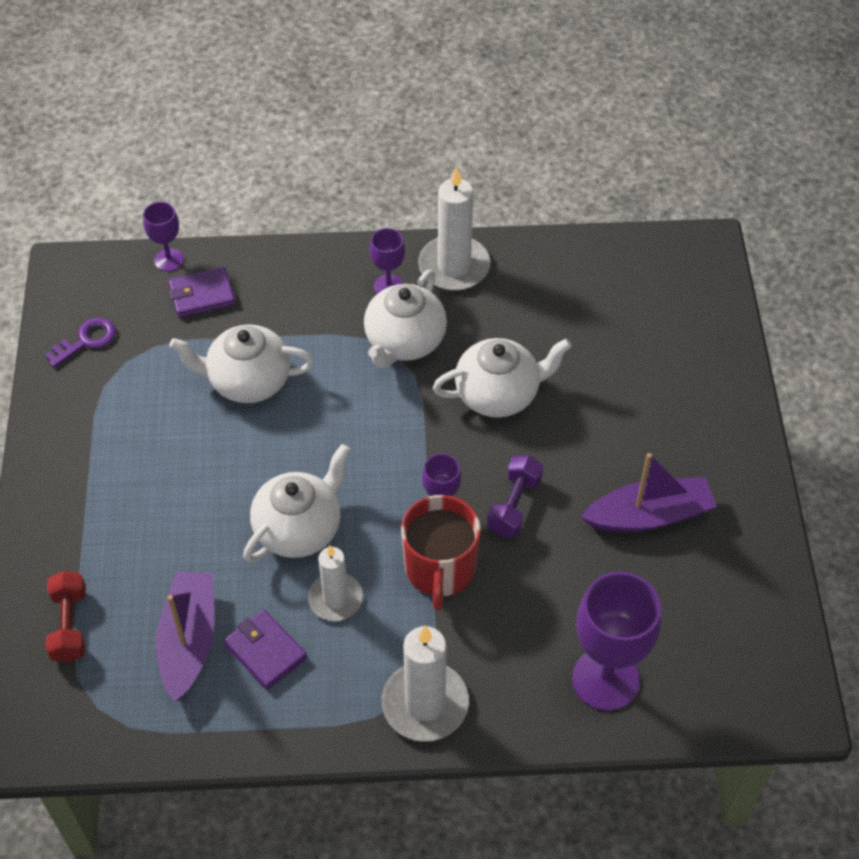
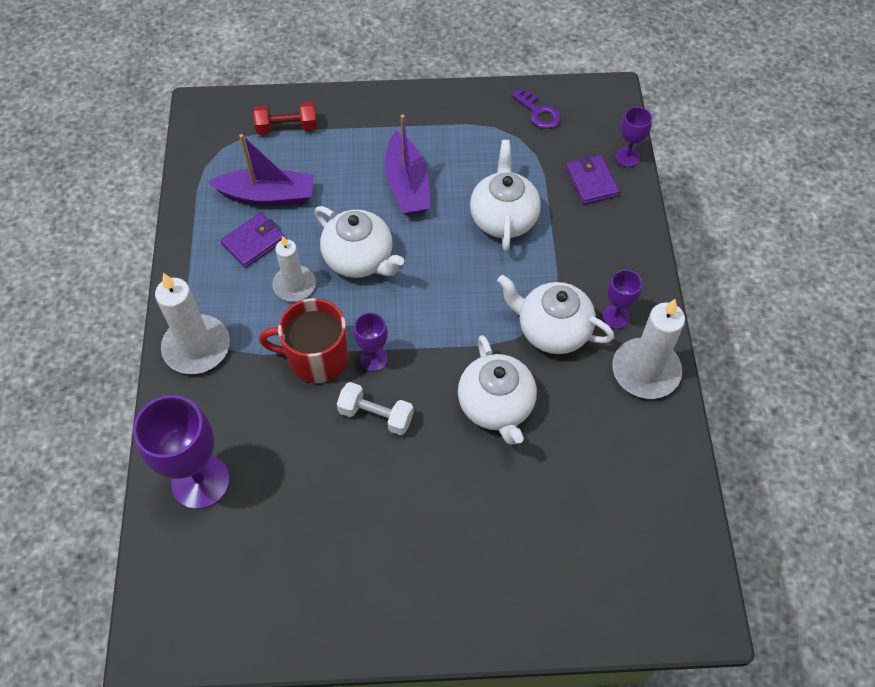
camera: 90 degrees right, 5 degrees up
(514, 505) = (376, 415): purple dumbbell -> white dumbbell
(649, 515) = (361, 530): purple boat -> purple boat (407, 185)

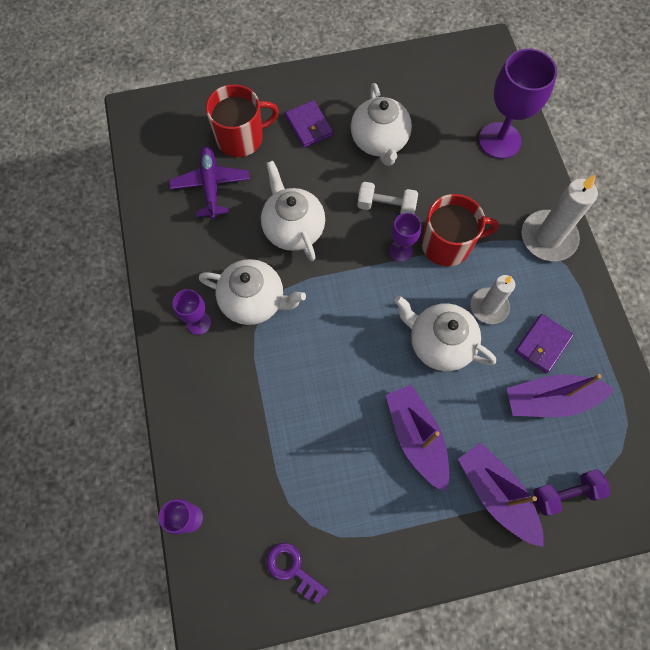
camera: 170 degrees right, 10 degrees up
(287, 127) = (565, 493): red dumbbell -> purple dumbbell
(348, 135) = (496, 494): none -> purple boat
(503, 218) = (312, 413): white teapot -> white teapot (379, 141)
(551, 545) = (241, 138): none -> red mug
(591, 182) = (227, 476): purple wallet -> purple wallet (308, 126)
(596, 480) = (211, 185): none -> purple plane
(645, 371) = (172, 277): white candle -> none

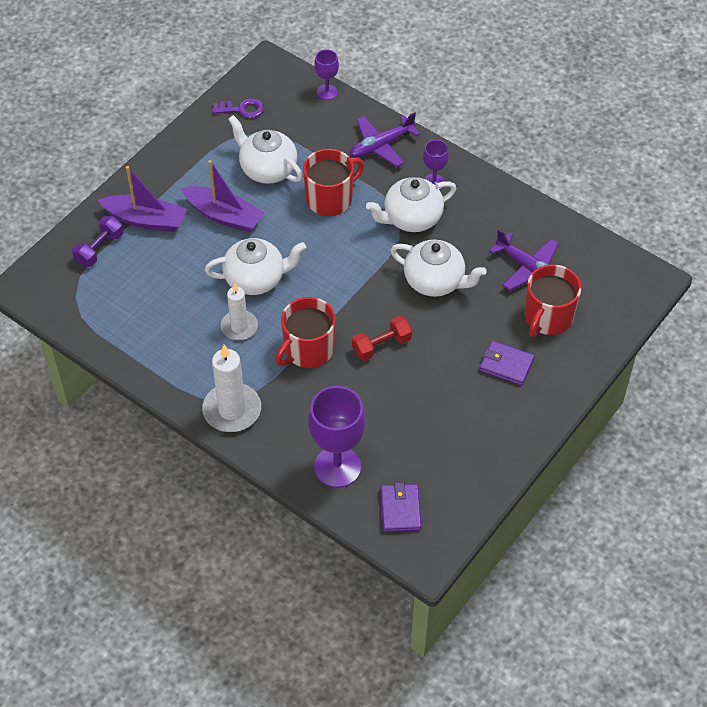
camera: 140 degrees right, 15 degrees down
(203, 402) = (381, 146): none -> purple plane
(303, 378) = (330, 199): none -> red mug
(379, 141) = (436, 393): white teapot -> white teapot (267, 169)
(386, 206) = (381, 345): white dumbbell -> red dumbbell
(400, 251) = (339, 320): purple goblet -> none
(542, 344) = (179, 328): purple wallet -> purple wallet (400, 509)
(550, 399) = (148, 296): purple boat -> none

